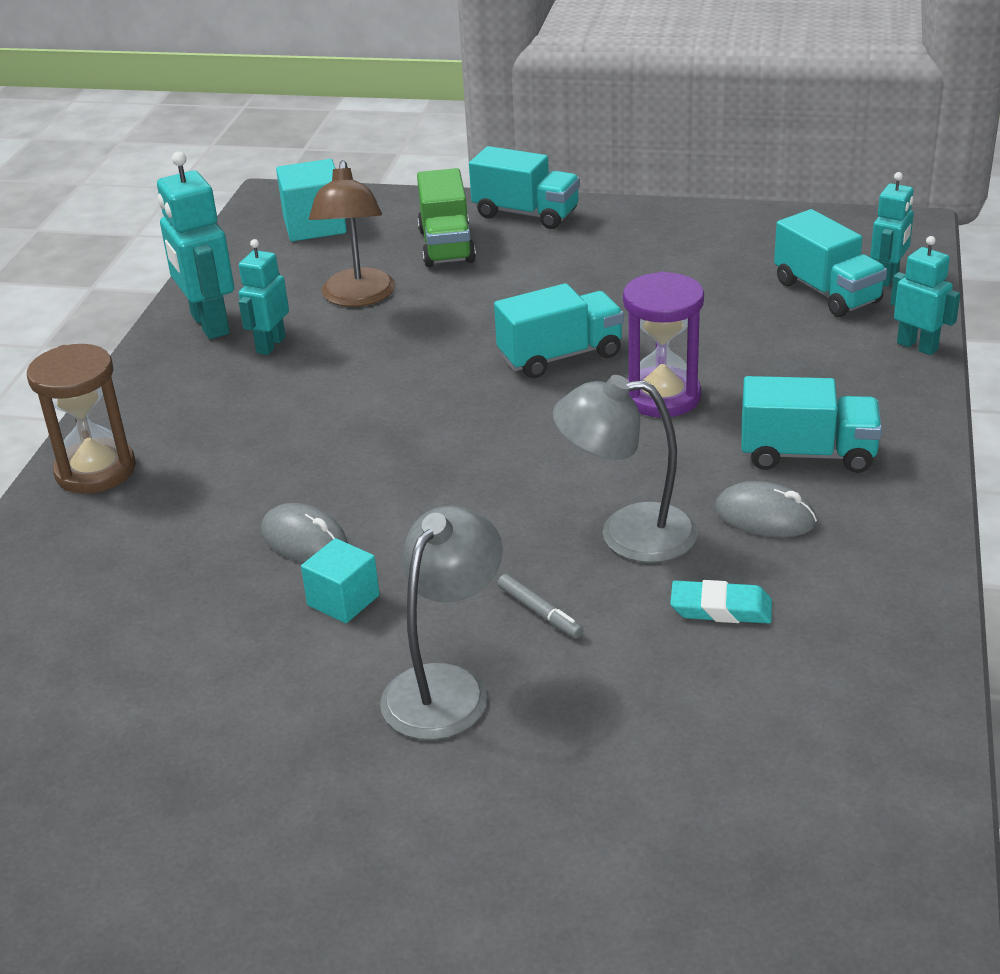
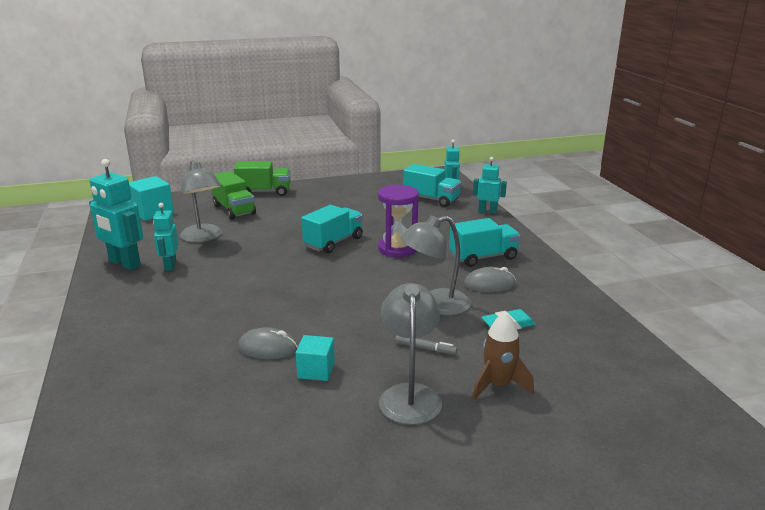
camera: 30 degrees left, 10 degrees down
(95, 471) = (105, 345): brown hourglass -> none
(357, 297) = (203, 237): brown lamp -> grey lamp
(526, 214) = (264, 192): turquoise truck -> green truck
(598, 716) = (498, 385): none -> brown rocket

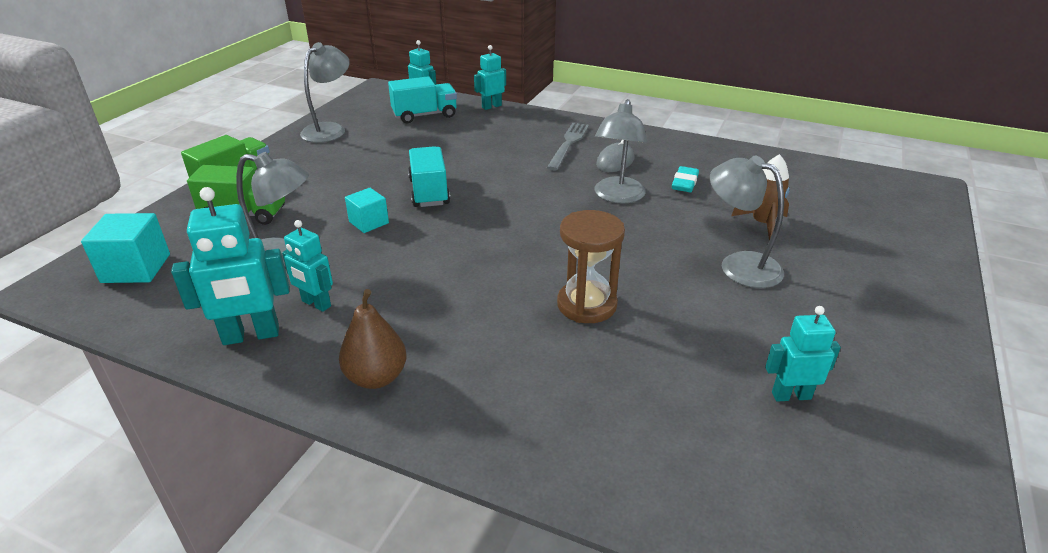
camera: 50 degrees left, 10 degrees up
(119, 311) = (376, 377): none -> brown pear
(245, 481) = (791, 395): none -> turquoise robot
(268, 348) = (586, 305): grey mouse -> brown hourglass
(316, 370) = (655, 294): turquoise cube -> turquoise cube (369, 222)
(361, 186) = (330, 129): none -> grey lamp
(397, 249) = (494, 170): purple hourglass -> none
(425, 348) = (679, 229): grey marker -> none
(483, 257) = (568, 144): turquoise truck -> grey fork

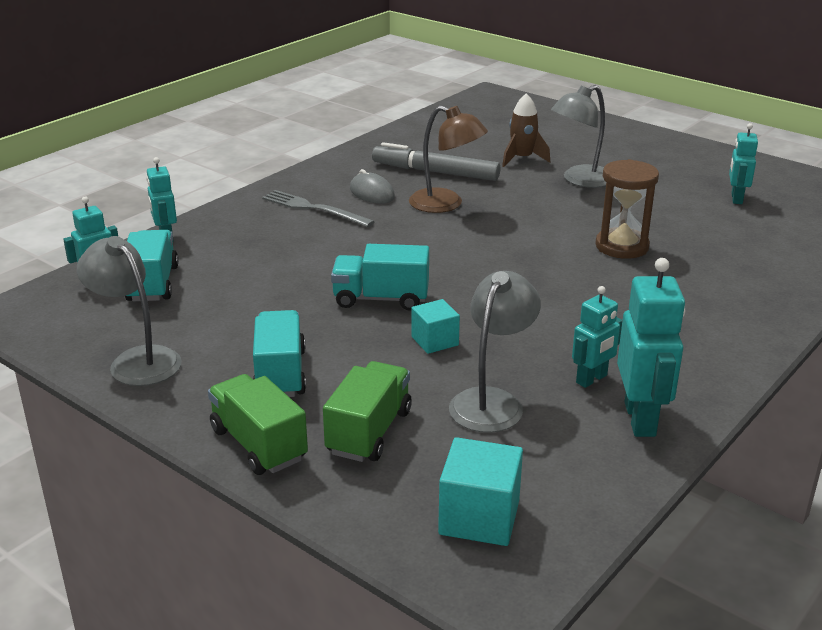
camera: 75 degrees left, 5 degrees down
(316, 173) = (280, 374): none -> turquoise truck
(376, 377) = (710, 350): brown pear -> none
(617, 196) = (446, 204): grey lamp -> brown lamp
(684, 183) = (435, 172): turquoise eraser -> grey marker

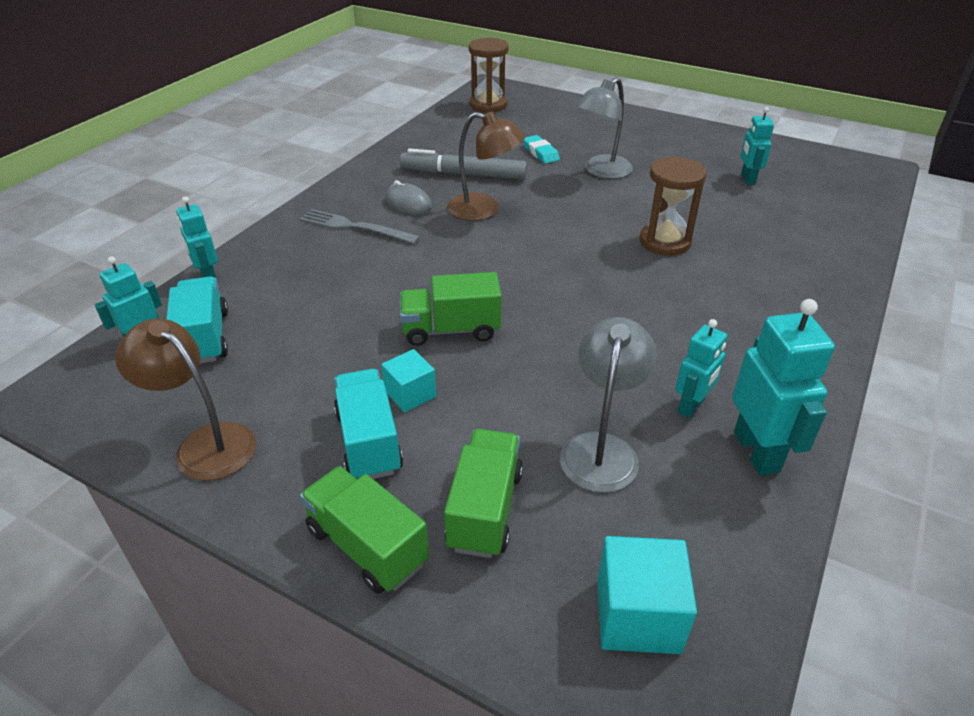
camera: 10 degrees left, 10 degrees up
(137, 360) = (205, 443): grey lamp -> brown lamp
(381, 299) = (451, 330): turquoise truck -> green truck
(435, 341) = (520, 377): turquoise cube -> turquoise cube (410, 394)
(482, 111) = (488, 105): none -> brown hourglass
(522, 159) = (540, 153): brown rocket -> turquoise eraser

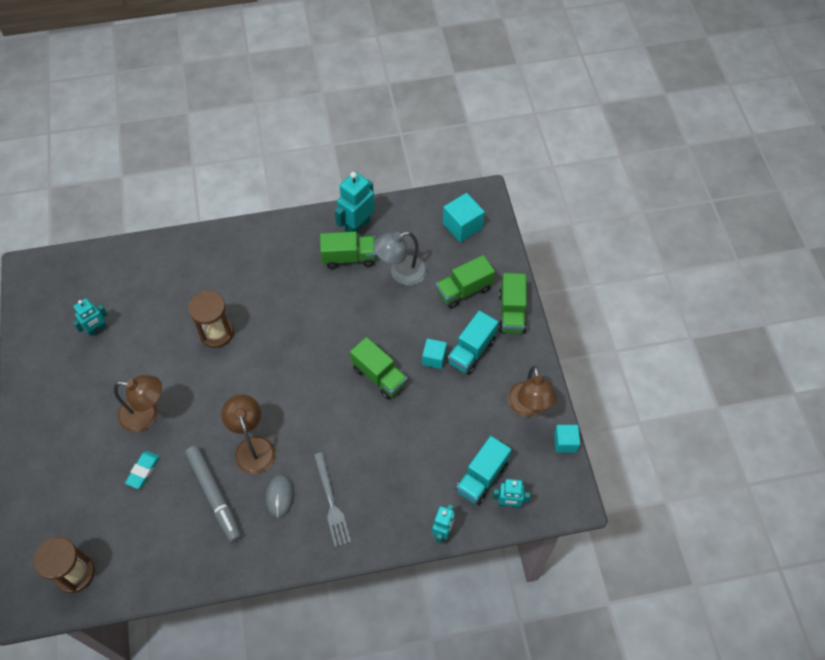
camera: 130 degrees left, 20 degrees up
(105, 446) = (565, 442): none -> turquoise cube
(601, 171) = (146, 415): grey lamp -> brown lamp
(691, 406) = (349, 257): turquoise robot -> green truck

